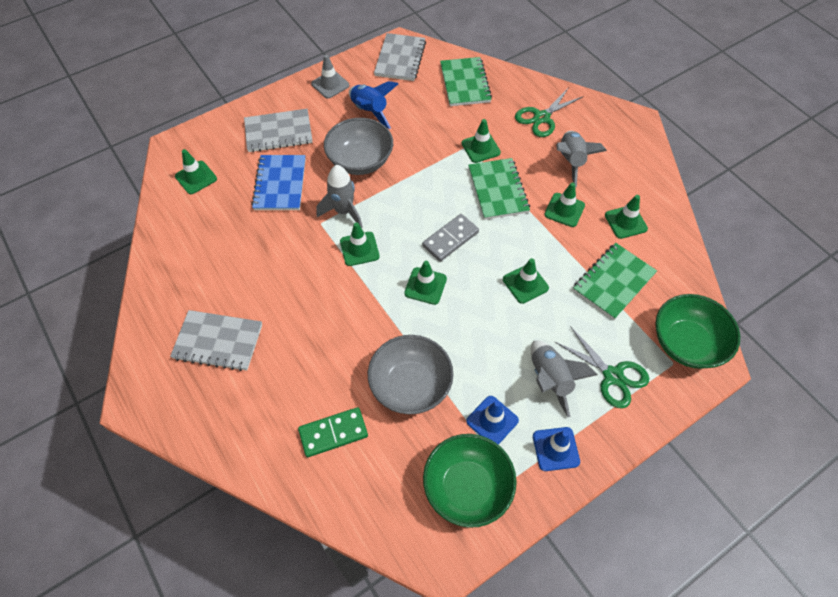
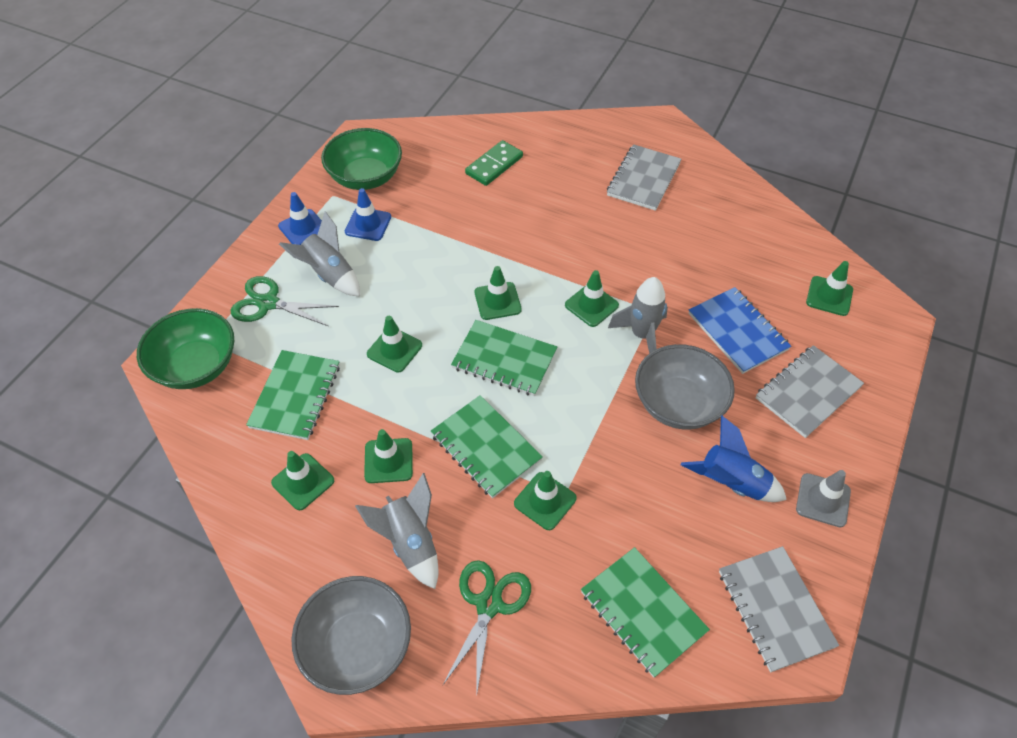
camera: 150 degrees right, 5 degrees down
(218, 342) = (643, 179): grey notebook -> grey notebook turned 45 degrees counterclockwise
(410, 385) = (454, 219): grey bowl -> grey bowl (357, 646)
(450, 239) = (504, 360): grey domino -> green notebook

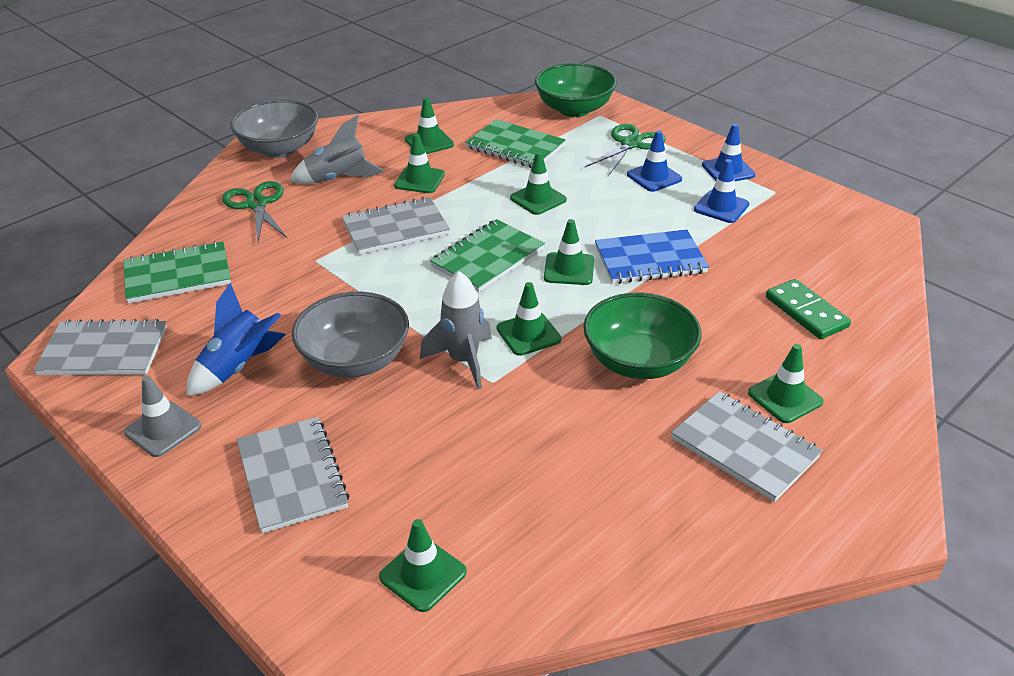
camera: 110 degrees right, 15 degrees down
(329, 275) = (654, 177): grey rocket -> blue traffic cone
(365, 177) = (802, 215): green bowl -> green bowl (638, 362)
(485, 448) = (395, 228): green notebook -> grey notebook
(489, 604) = (257, 204): green scissors -> green scissors turned 150 degrees counterclockwise
(545, 501) = (318, 248): green traffic cone -> green traffic cone (785, 397)
(737, 331) = (420, 446): blue notebook -> blue notebook (650, 260)

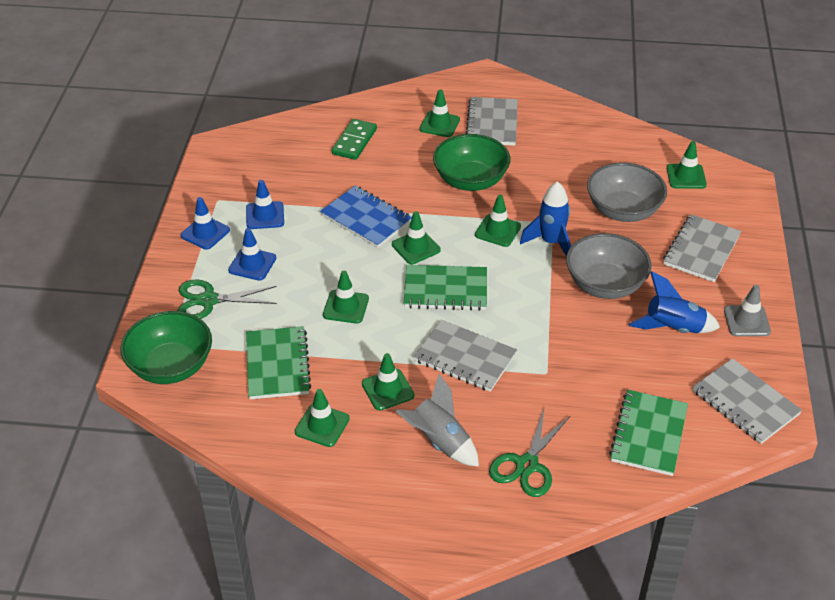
camera: 130 degrees left, 5 degrees up
(178, 275) = (648, 434): green notebook -> green notebook turned 75 degrees clockwise
(279, 149) = (436, 525): grey bowl -> grey bowl (623, 210)
(463, 361) = (551, 242): grey rocket -> blue rocket

